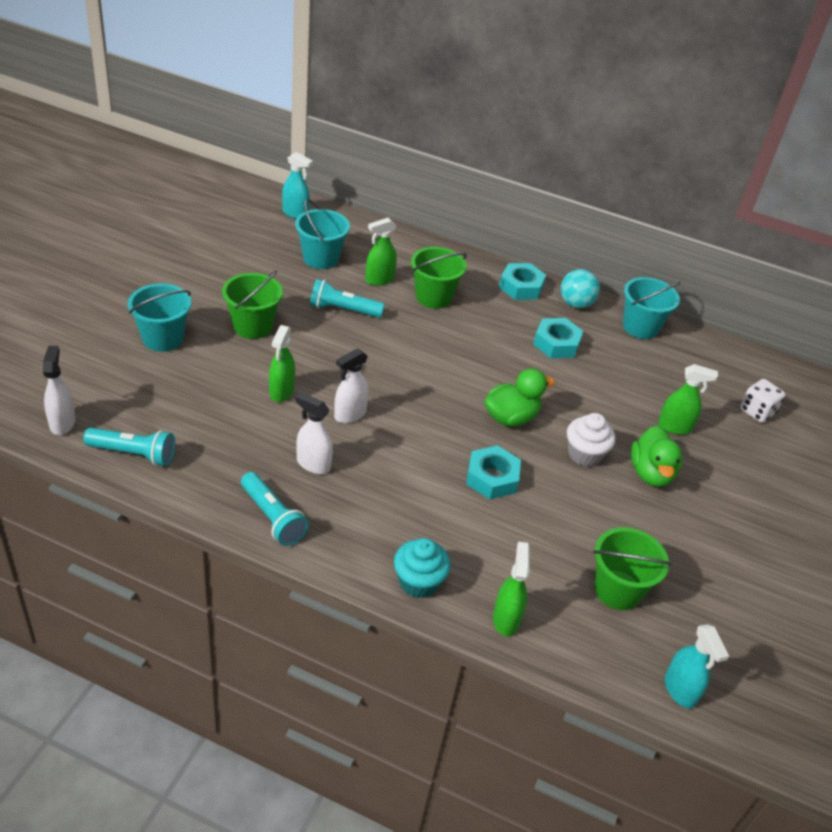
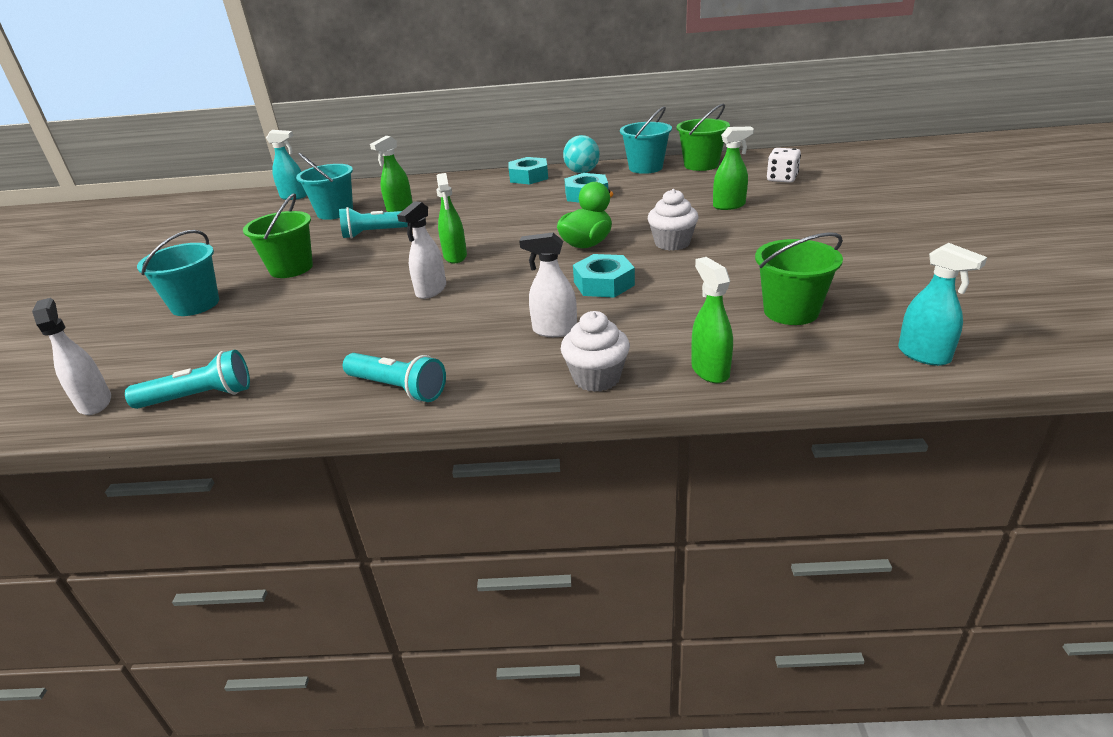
camera: 15 degrees left, 10 degrees down
(281, 391) = (348, 299): green spray bottle -> green spray bottle (455, 256)
(313, 464) = (416, 334): white spray bottle -> white spray bottle (554, 330)
(418, 582) = (596, 378): turquoise cupcake -> white cupcake
(433, 297) = (457, 203): green bucket -> green bucket (701, 165)
(651, 473) = (739, 235): green duck -> none

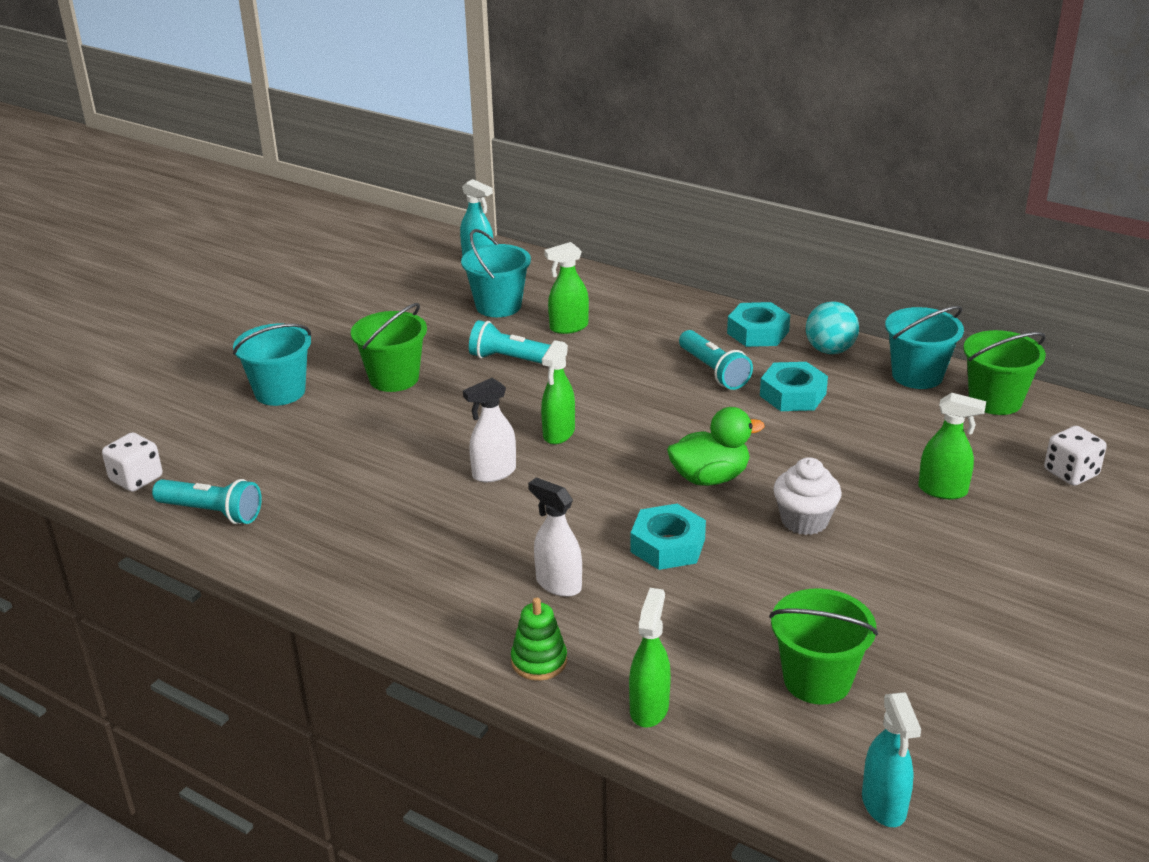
camera: 30 degrees right, 0 degrees up
(95, 403) = (136, 479): white spray bottle -> white dice
(398, 388) = (366, 583): turquoise flashlight -> turquoise flashlight (713, 371)
(596, 378) = (539, 661): white cupcake -> green stacking toy

